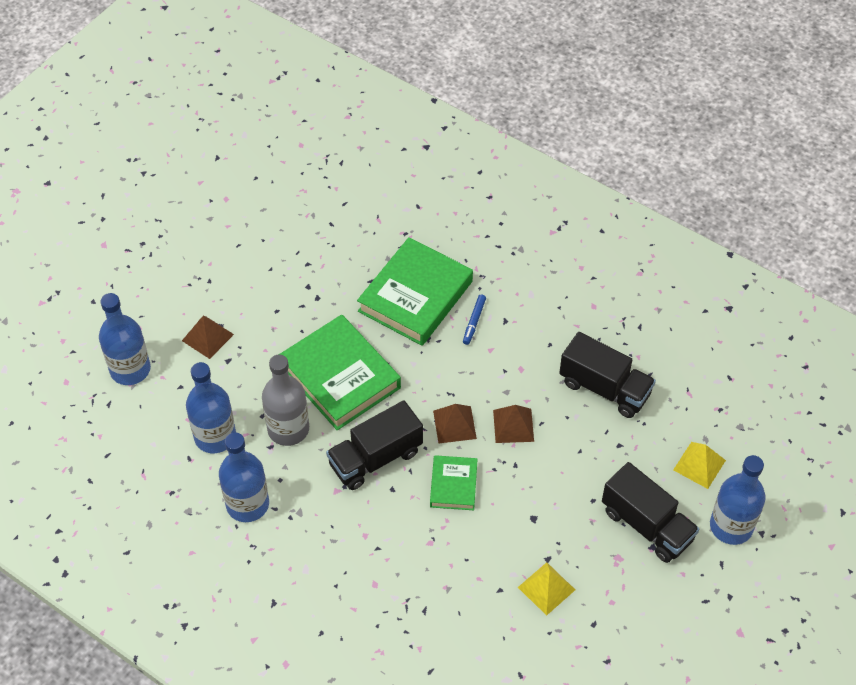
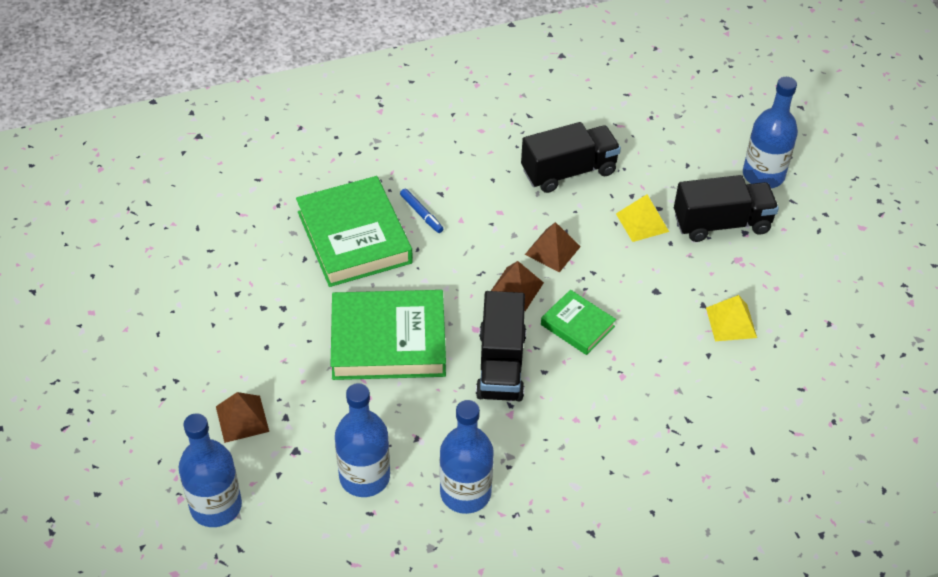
camera: 55 degrees left, 5 degrees down
(288, 429) = (410, 413): grey bottle -> none
(699, 465) = (692, 159): yellow pyramid -> yellow pyramid (642, 222)

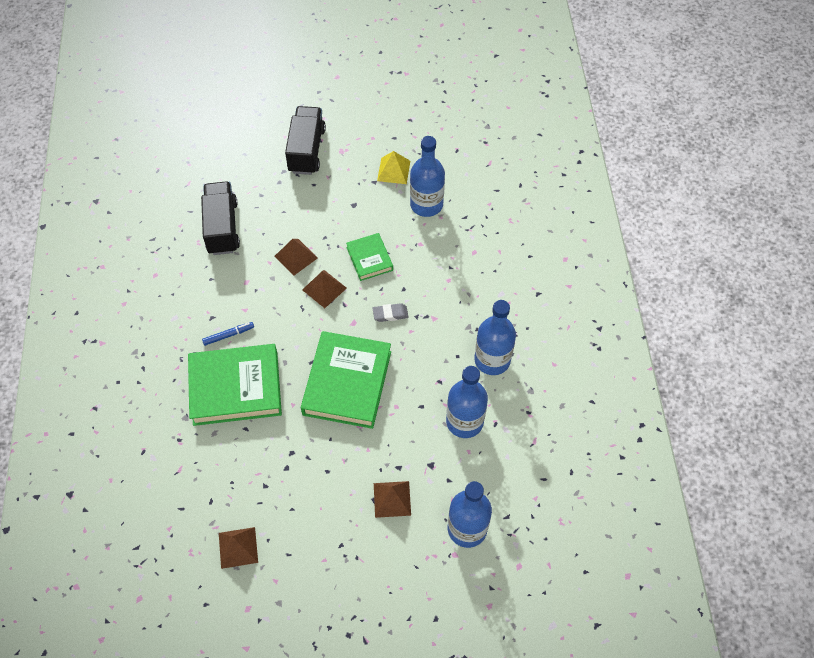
camera: 75 degrees left, 10 degrees up
(159, 287) = (238, 547): none -> brown pyramid
(501, 365) = (390, 314): black truck -> grey eraser
(577, 325) = (369, 259): green book -> green book turned 75 degrees counterclockwise
(642, 222) = (289, 195): yellow pyramid -> none
(763, 175) = (271, 114): blue bottle -> blue bottle (426, 204)

